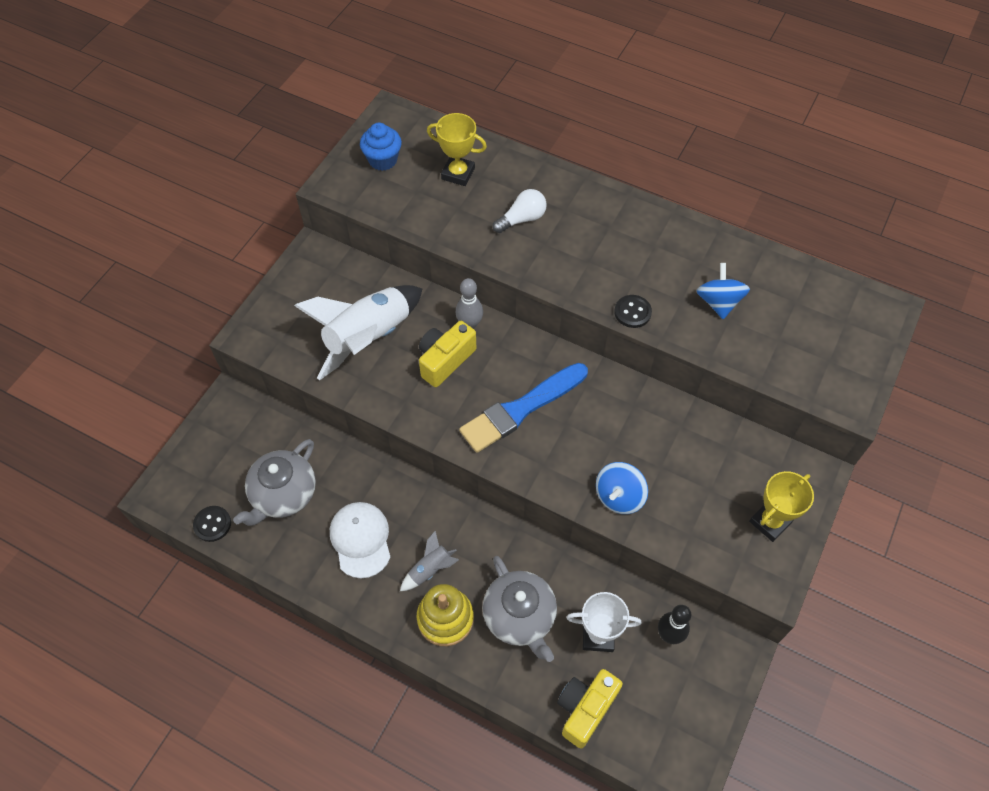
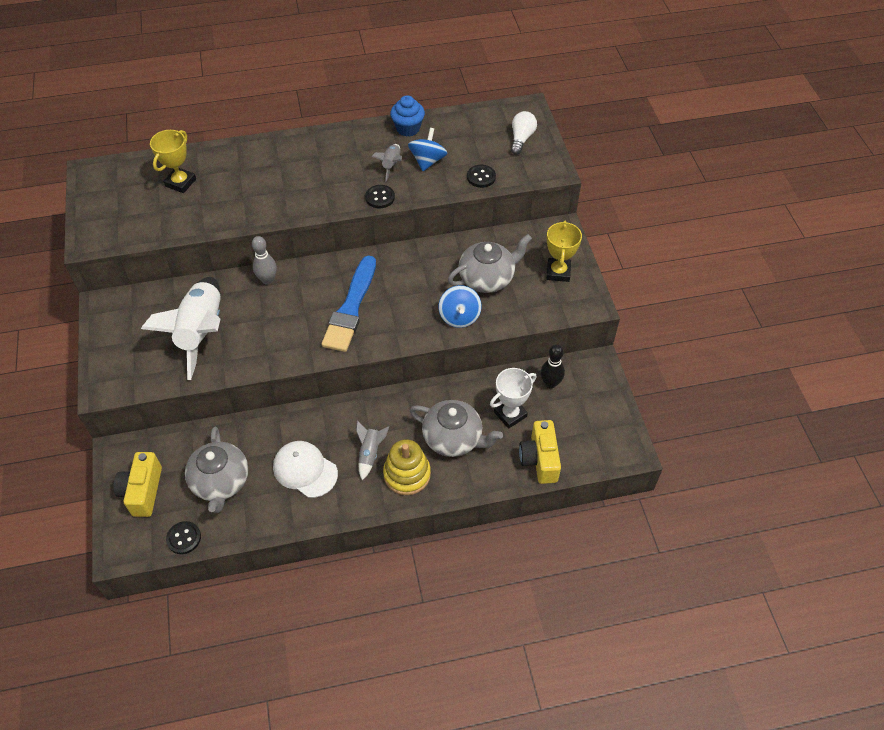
camera: 40 degrees left, 5 degrees down
(383, 160) = (114, 204): blue cupcake -> blue cupcake (408, 128)
(445, 360) = (271, 312): yellow camera -> yellow camera (143, 491)
(458, 173) = (180, 182): yellow trophy -> yellow trophy turned 45 degrees counterclockwise
(522, 219) = (254, 185): white light bulb -> white light bulb (521, 139)
(675, 282) = (391, 165): none -> grey rocket
(685, 474) = (487, 278): none -> grey teapot
(718, 302) = (427, 161): blue spinning top -> blue spinning top turned 60 degrees clockwise
(761, 358) = (481, 177): none -> black button

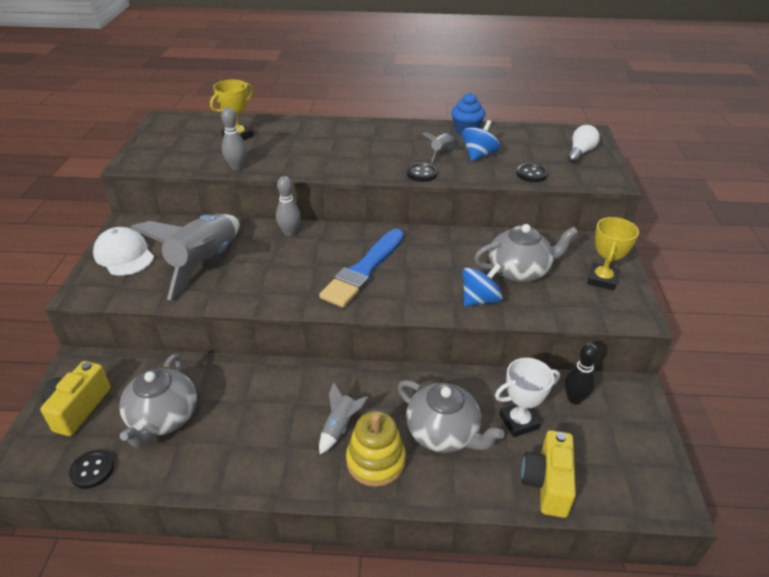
camera: 15 degrees right, 15 degrees down
(198, 226) = (237, 167): none -> grey bowling pin
(201, 332) = (204, 263): white rocket -> grey rocket
(305, 470) = (259, 427): white cap -> white cap (124, 255)
(459, 317) = (479, 300): blue spinning top -> blue spinning top turned 135 degrees counterclockwise

